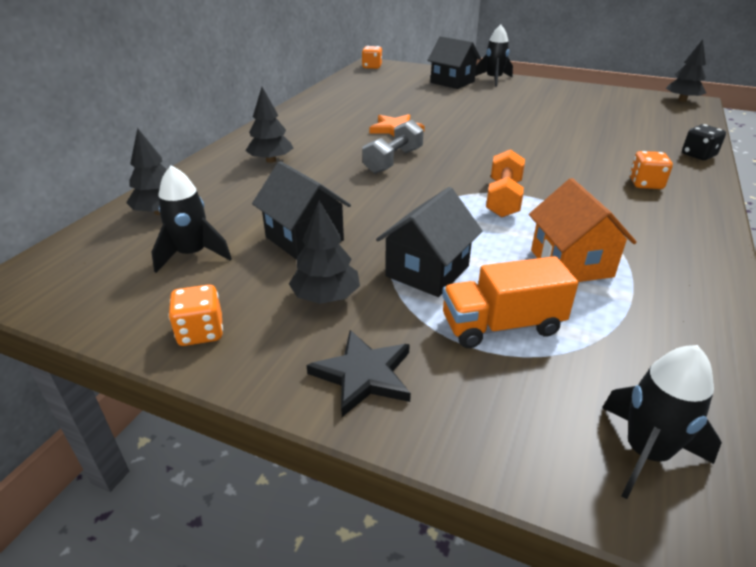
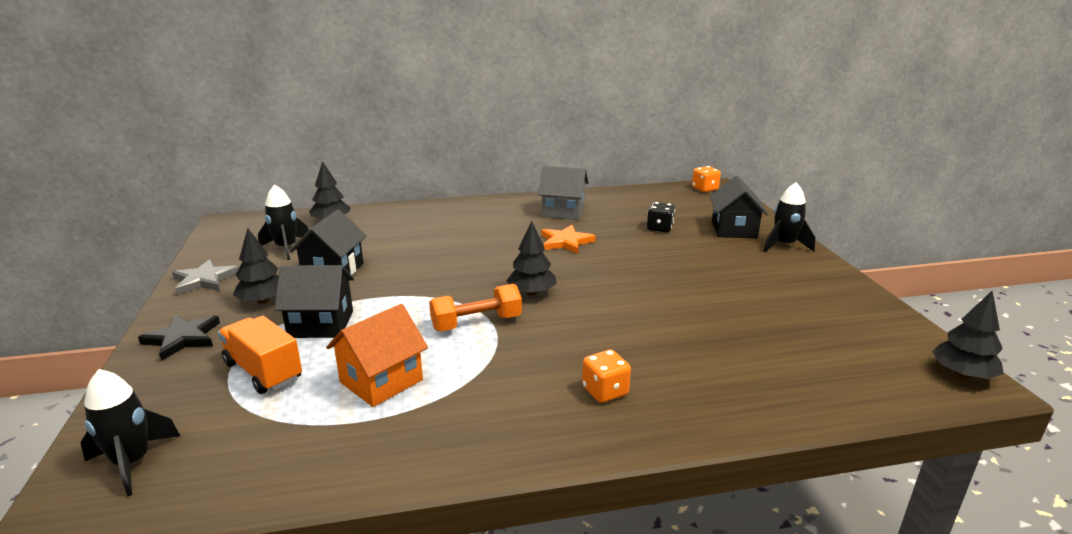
camera: 55 degrees right, 10 degrees down
(201, 332) = (204, 280): orange dice -> grey star
(271, 160) = (442, 222): black tree -> black tree (531, 292)
(335, 113) = (563, 212): none -> grey house
(393, 161) = (496, 260): grey dumbbell -> none
(698, 155) = (751, 416): black dice -> black dice (659, 228)

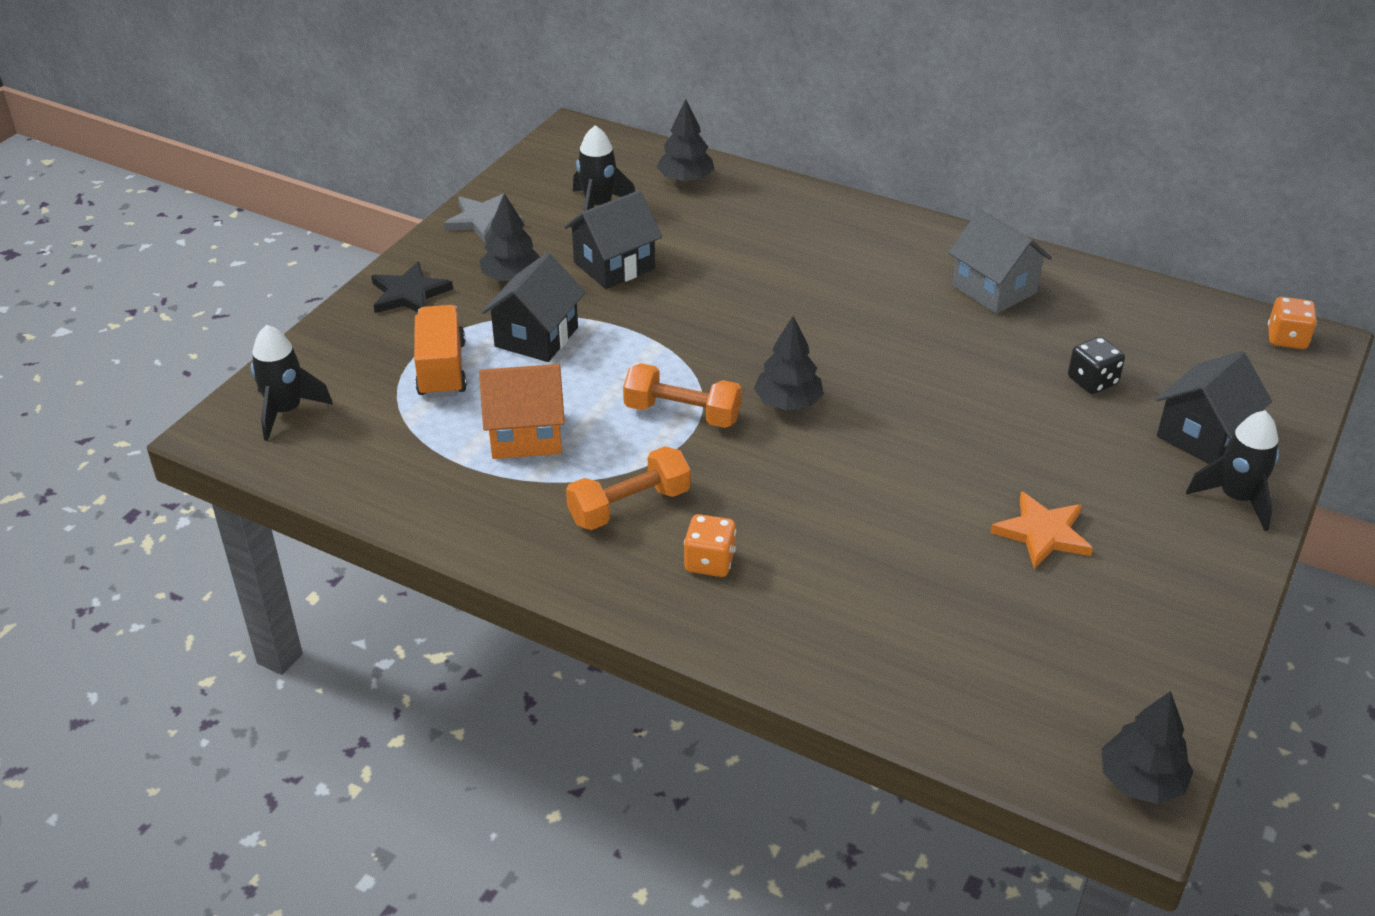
camera: 40 degrees right, 15 degrees up
(321, 324) = (536, 337): black house -> black house turned 75 degrees clockwise
(510, 387) = (629, 506): none -> orange dumbbell
(566, 242) = (928, 345): orange star -> orange star (1043, 533)

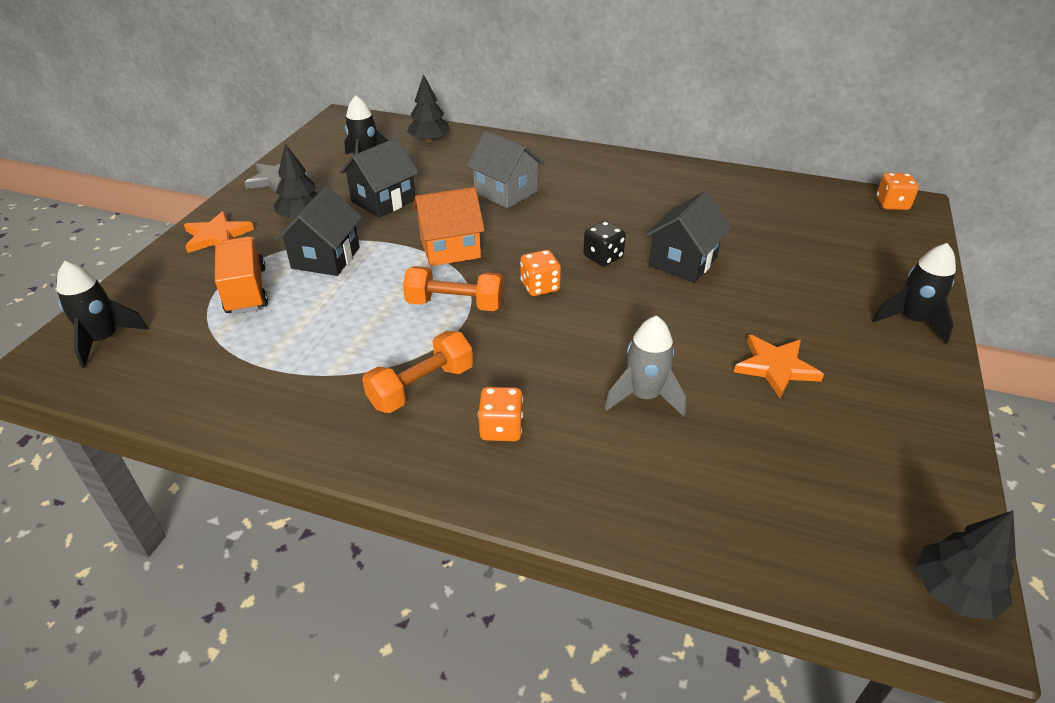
camera: 10 degrees left, 0 degrees up
(409, 294) = (217, 236): black star -> orange star
(525, 435) = (323, 336): orange house -> orange house (450, 249)
(788, 403) = (540, 287): black tree -> orange dice
(877, 547) = (644, 396): none -> grey rocket
(994, 289) = (673, 191): grey house -> grey house (506, 192)
(1092, 381) = (768, 246): black dice -> black dice (603, 257)
(1203, 436) = (865, 277): black house -> black house (683, 262)

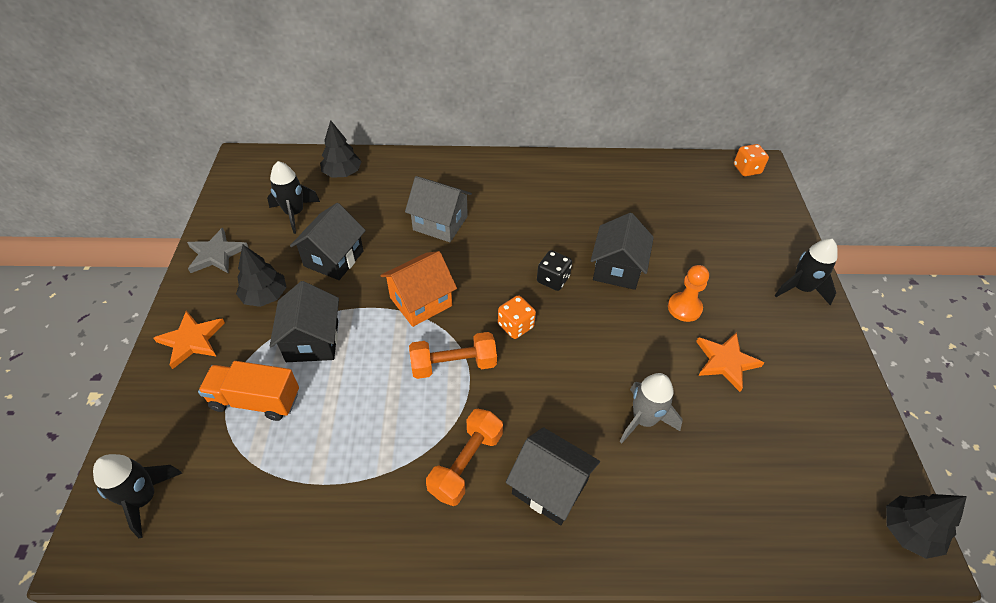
camera: 20 degrees left, 10 degrees up
(246, 291) = (256, 400): orange truck -> orange truck turned 45 degrees counterclockwise
(501, 428) = (550, 487): orange dice -> black house
(747, 309) = (684, 308): none -> orange pawn

